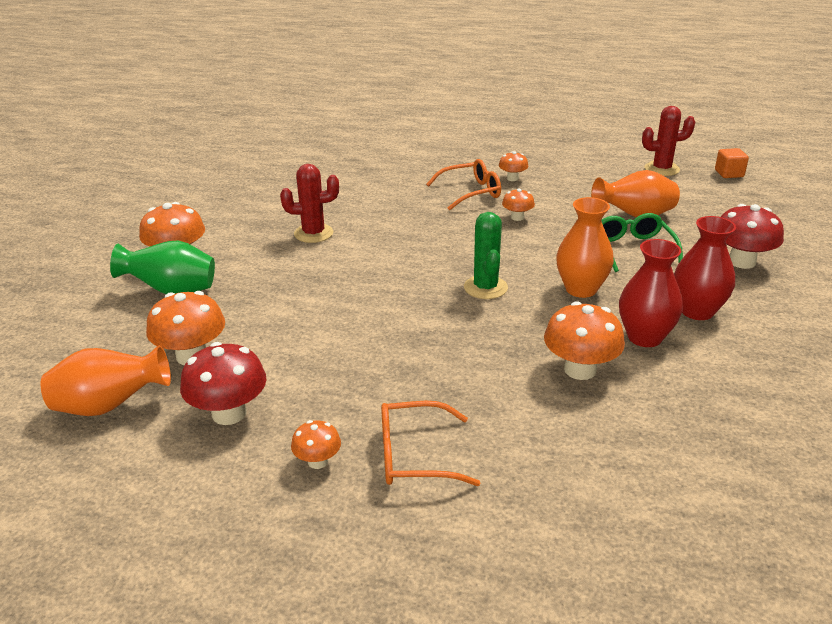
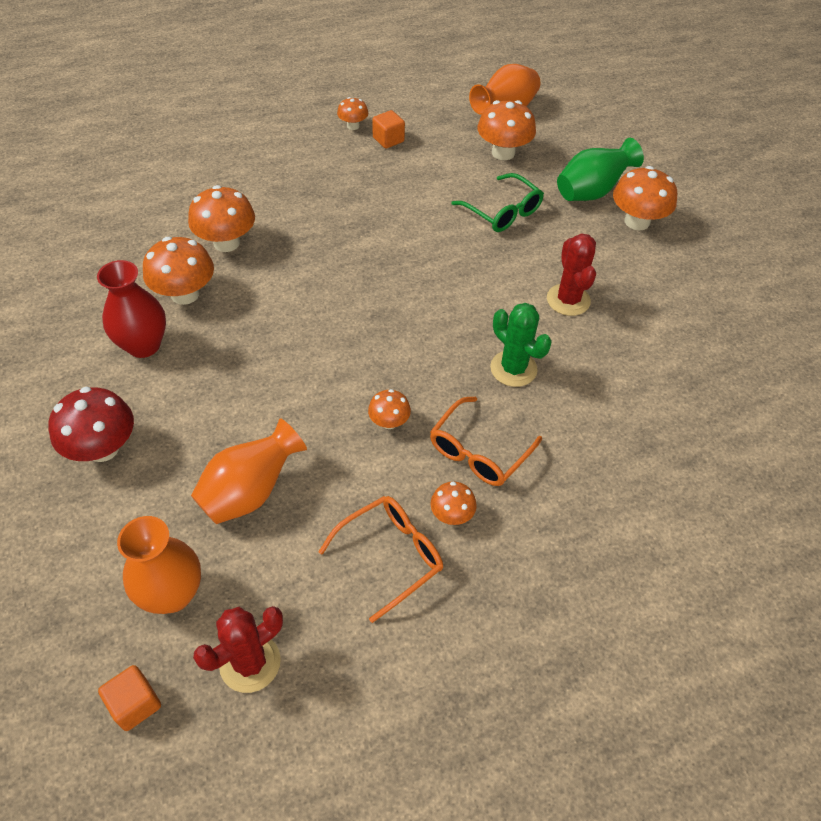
camera: 145 degrees right, 20 degrees up
(229, 413) = (432, 130): red mushroom -> none
(295, 422) = (388, 140): none -> orange cube
(313, 233) = (568, 300): red cactus -> red cactus turned 60 degrees counterclockwise
(414, 456) = (301, 147): orange glasses -> orange glasses (391, 556)
(485, 288) = (350, 296): green cactus -> green cactus (513, 369)
(581, 289) = (262, 330): orange vase -> orange vase (172, 594)
(633, 249) = (231, 418): green glasses -> green glasses (503, 212)
(644, 337) = (185, 294): red vase -> orange mushroom

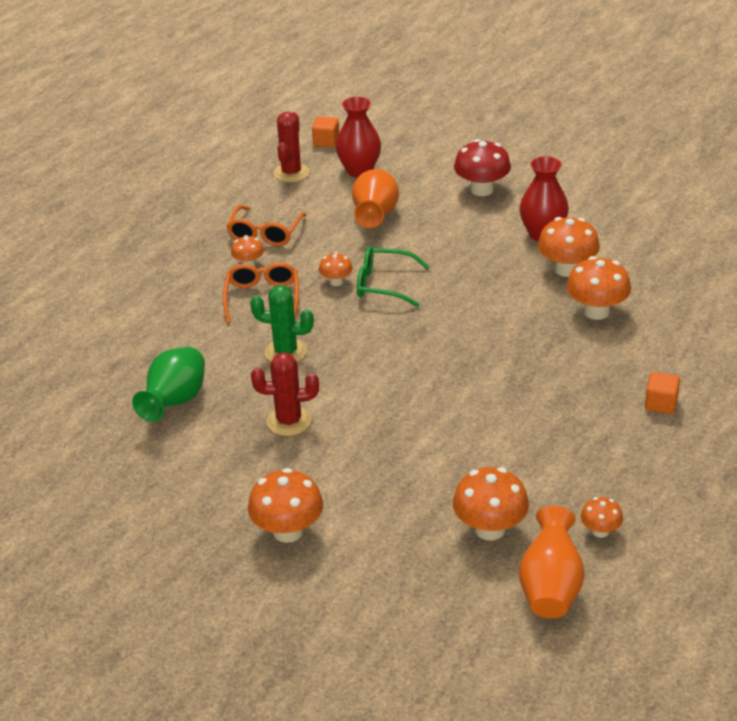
camera: 145 degrees right, 15 degrees down
(172, 594) = (359, 171): orange vase -> red vase
(353, 126) = (664, 465): orange mushroom -> orange mushroom (600, 531)
(388, 140) = (612, 472): orange cube -> orange cube (661, 404)
(503, 212) = (420, 464): green glasses -> green glasses (384, 284)
(568, 300) = (289, 421): red cactus -> red cactus turned 45 degrees counterclockwise
(591, 192) = (359, 538): green vase -> green vase (175, 402)

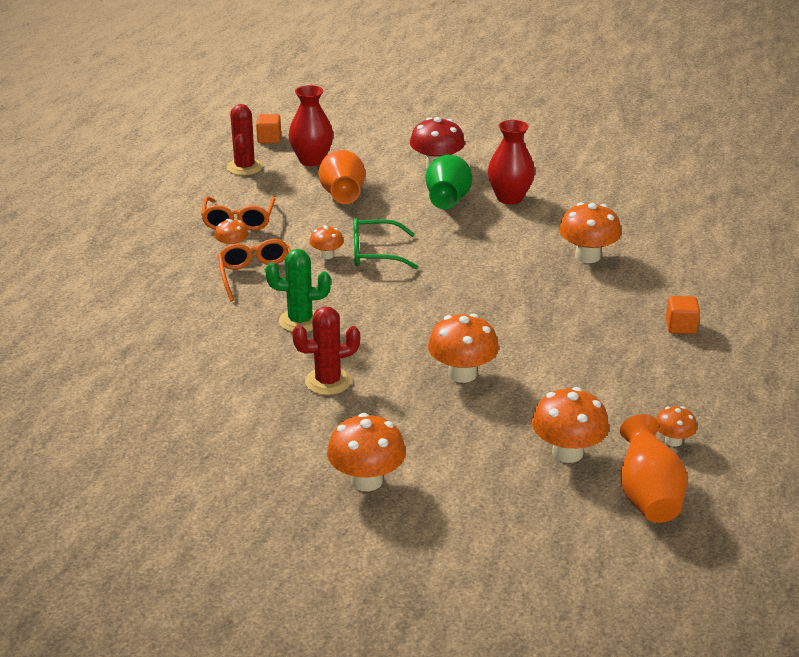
camera: 15 degrees left, 5 degrees down
(175, 402) = (203, 377): green vase -> green vase (447, 201)
(567, 269) = (545, 224): orange mushroom -> orange mushroom (462, 374)

